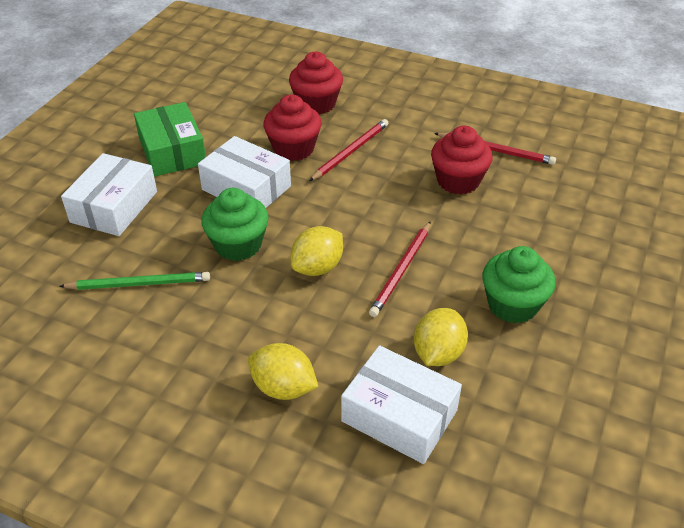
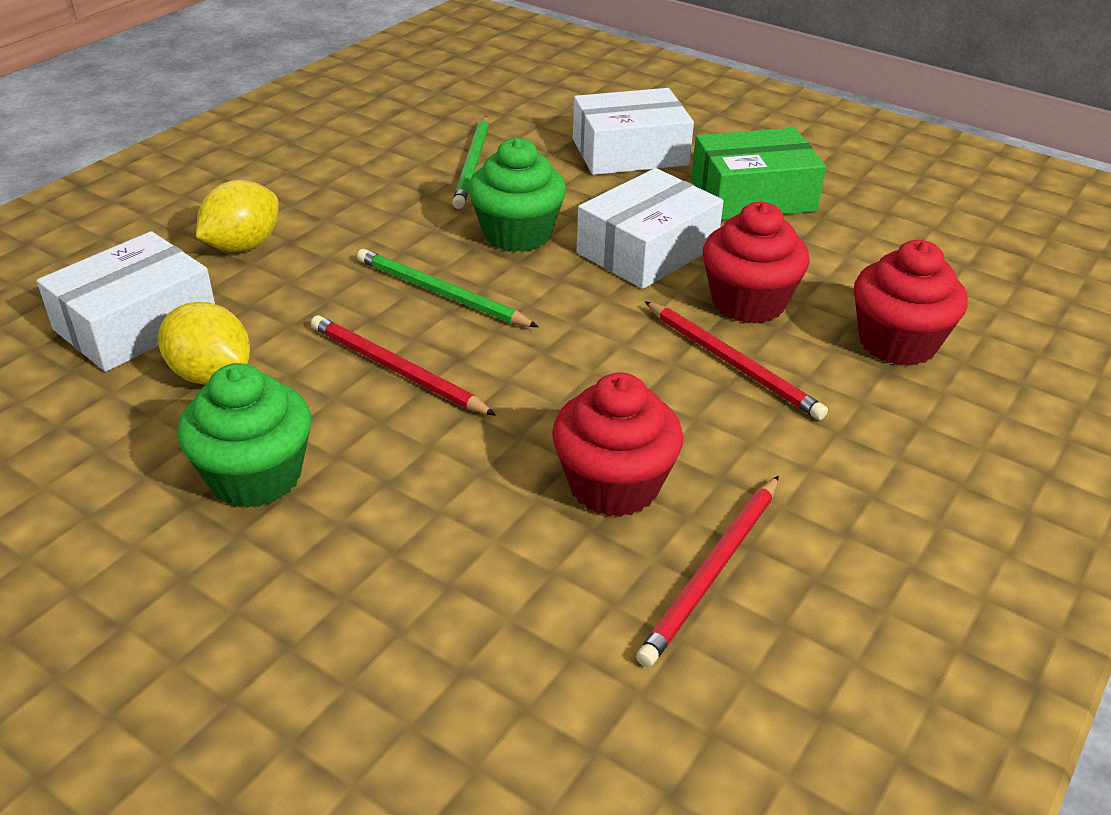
camera: 100 degrees right, 5 degrees down
(114, 207) = (630, 152): white box -> white box turned 45 degrees counterclockwise
(317, 267) = (441, 293): yellow lemon -> green pencil

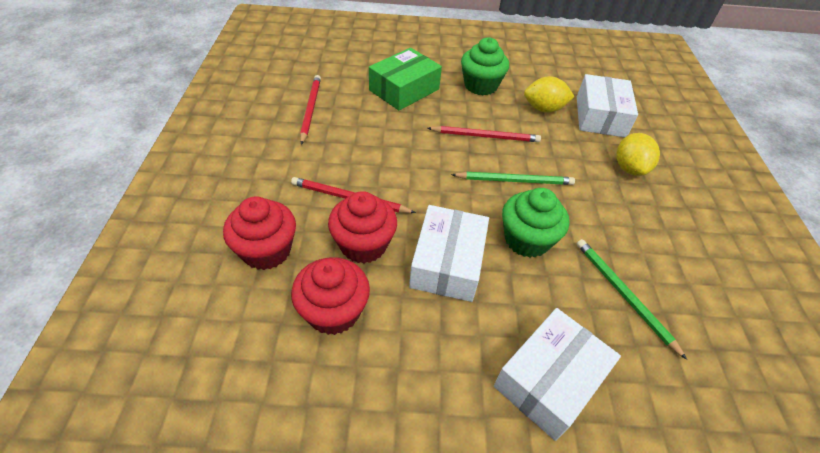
camera: 145 degrees right, 10 degrees up
(614, 485) = (363, 124): red cupcake -> red cupcake (333, 311)
(752, 195) = (420, 368): green box -> green box (404, 90)

